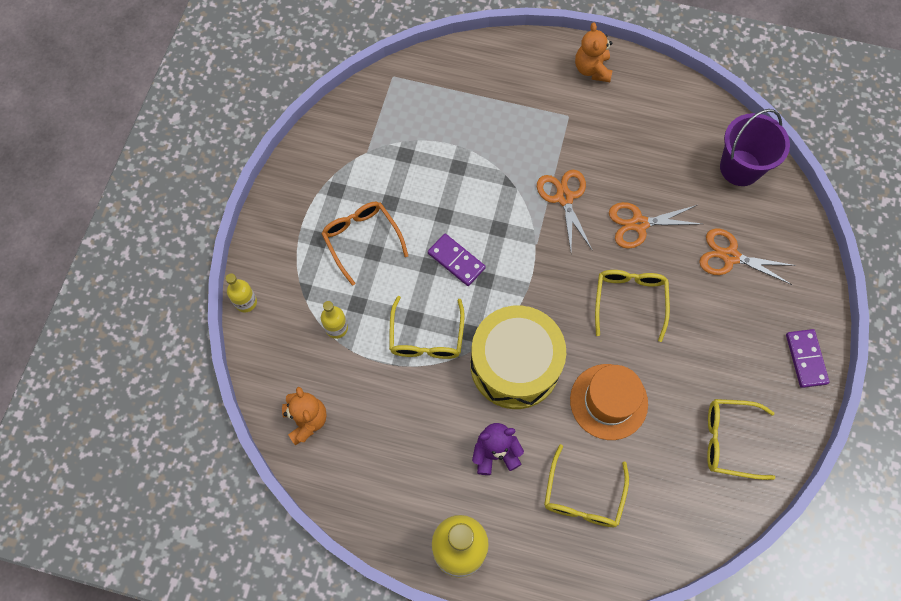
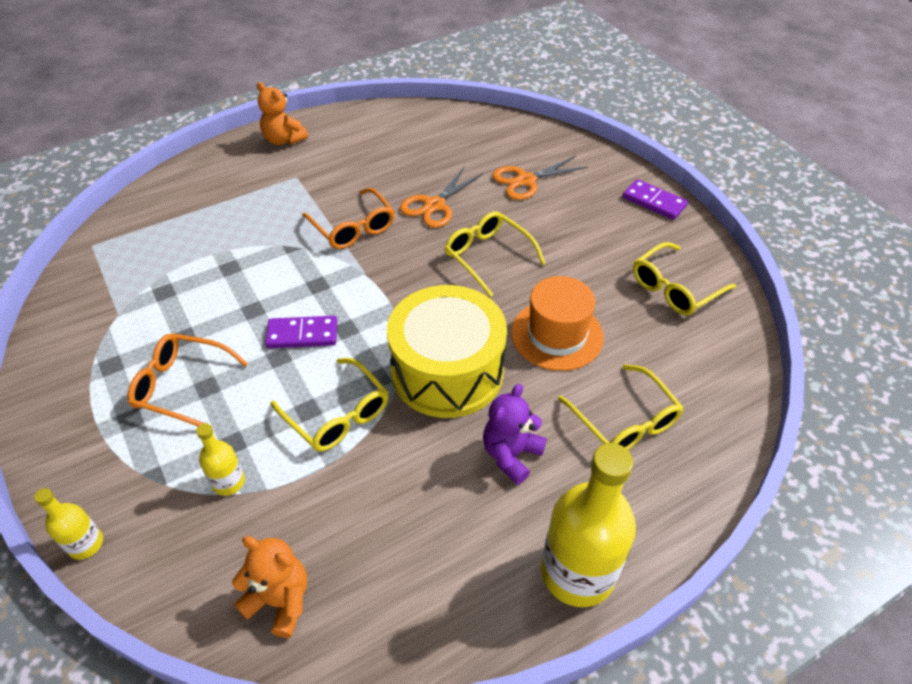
camera: 45 degrees left, 20 degrees down
(564, 197) = (353, 227): orange scissors -> orange glasses
(740, 168) = (467, 129): purple bucket -> none

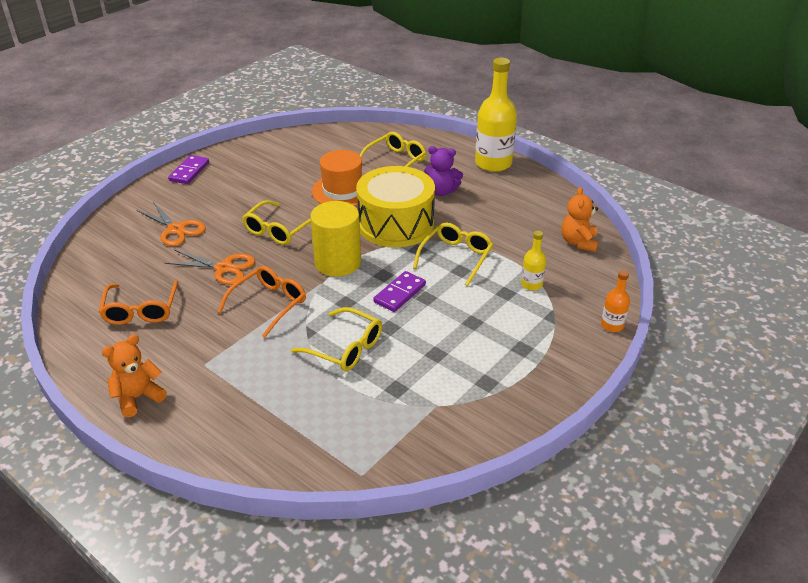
camera: 110 degrees left, 10 degrees down
(86, 544) = (612, 325): yellow bottle -> orange bottle
(182, 386) = (479, 334): orange glasses -> orange glasses (141, 310)
(284, 140) = (138, 397): orange teddy bear -> orange teddy bear turned 150 degrees counterclockwise
(302, 335) = (400, 293): purple domino -> purple domino turned 60 degrees clockwise
(394, 294) = (337, 262): none -> yellow cylinder
(675, 288) = (279, 156): yellow glasses -> yellow glasses (345, 348)

